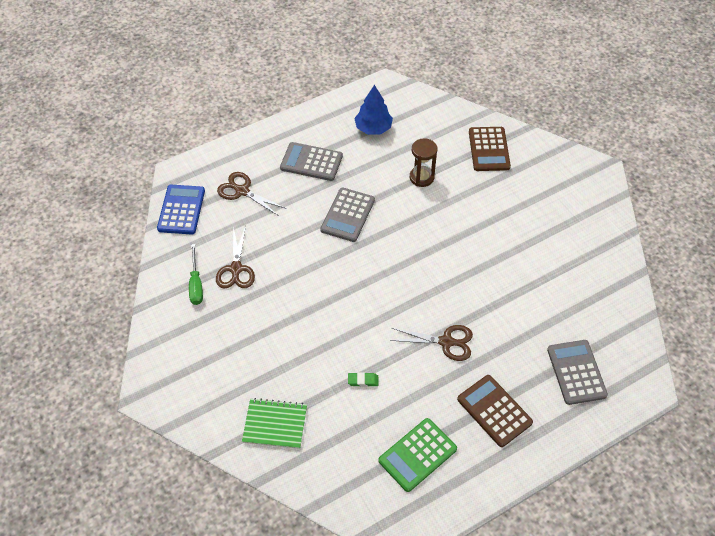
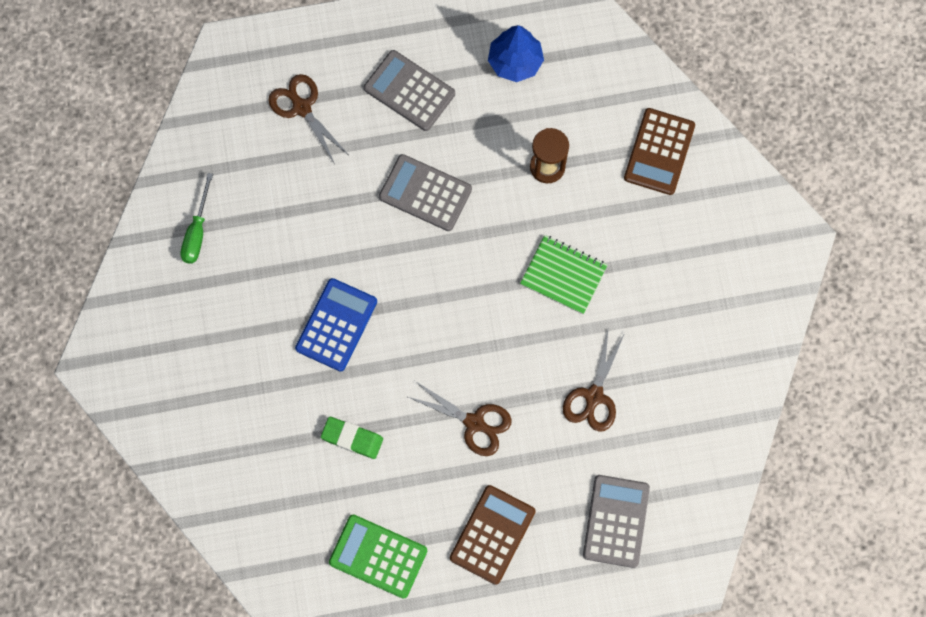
camera: 20 degrees right, 20 degrees up
(181, 210) = (214, 111): blue calculator -> blue calculator (336, 325)
(236, 269) = (253, 227): brown scissors -> brown scissors (593, 397)
(275, 424) = (228, 457): green notebook -> green notebook (563, 275)
(347, 215) = (425, 193): grey calculator -> grey calculator turned 75 degrees clockwise
(363, 381) = (352, 438): green eraser -> green eraser, size x1.51
(417, 455) = (378, 556): green calculator -> green calculator turned 45 degrees clockwise
(494, 411) = (492, 534): brown calculator -> brown calculator turned 45 degrees clockwise

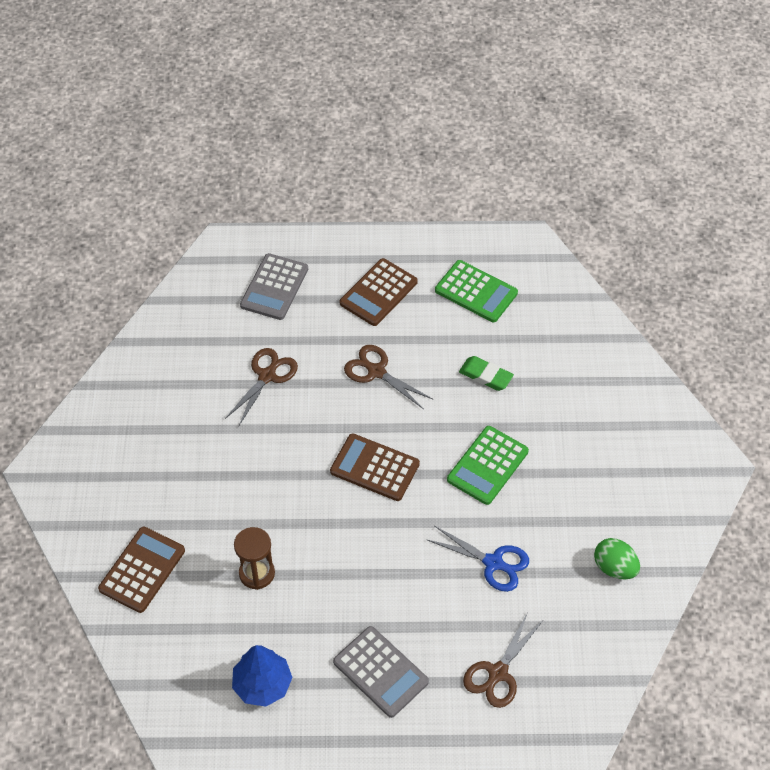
camera: 170 degrees left, 20 degrees down
(197, 231) = (614, 568): green screwdriver -> green egg
(301, 107) = (497, 674): brown scissors -> brown scissors turned 60 degrees clockwise
(317, 216) = (494, 563): none -> blue scissors
(336, 325) = (487, 465): blue calculator -> green calculator
(425, 193) = (383, 568): grey calculator -> none
(454, 302) = (374, 468): none -> brown calculator
(563, 275) = (267, 475): green notebook -> none

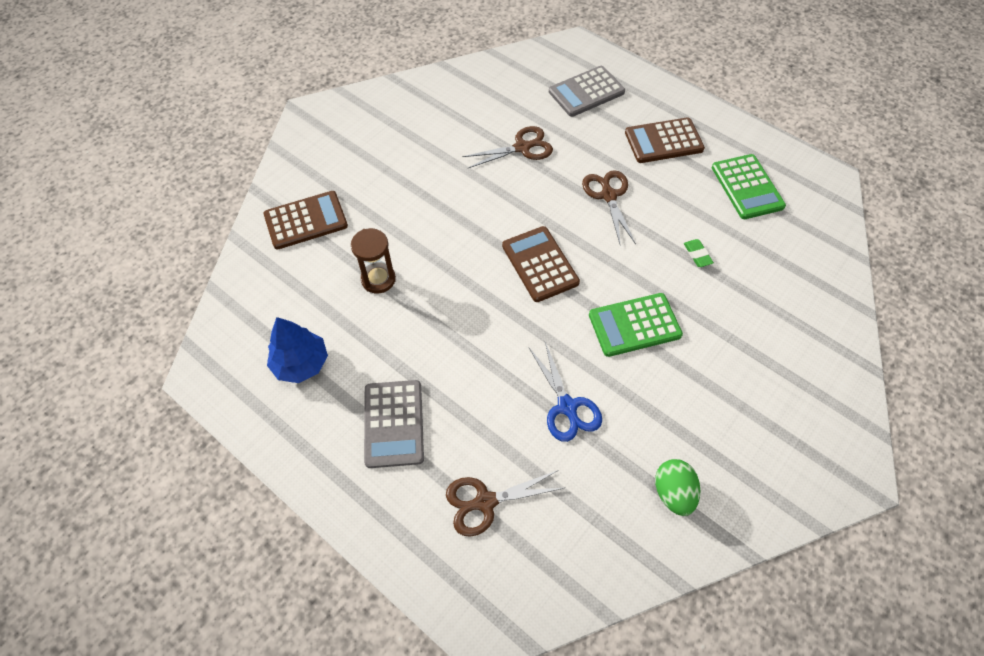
camera: 40 degrees right, 5 degrees up
(485, 376) = (697, 255): green eraser -> green eraser, size x0.66

